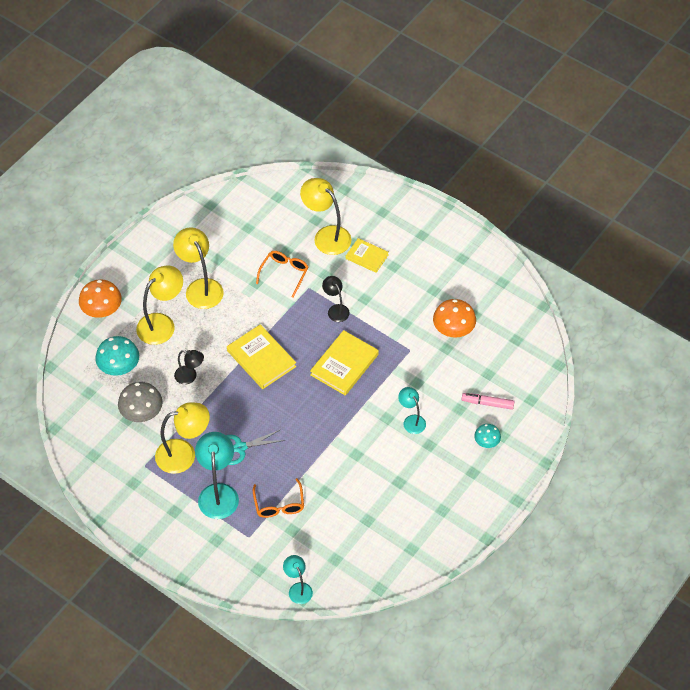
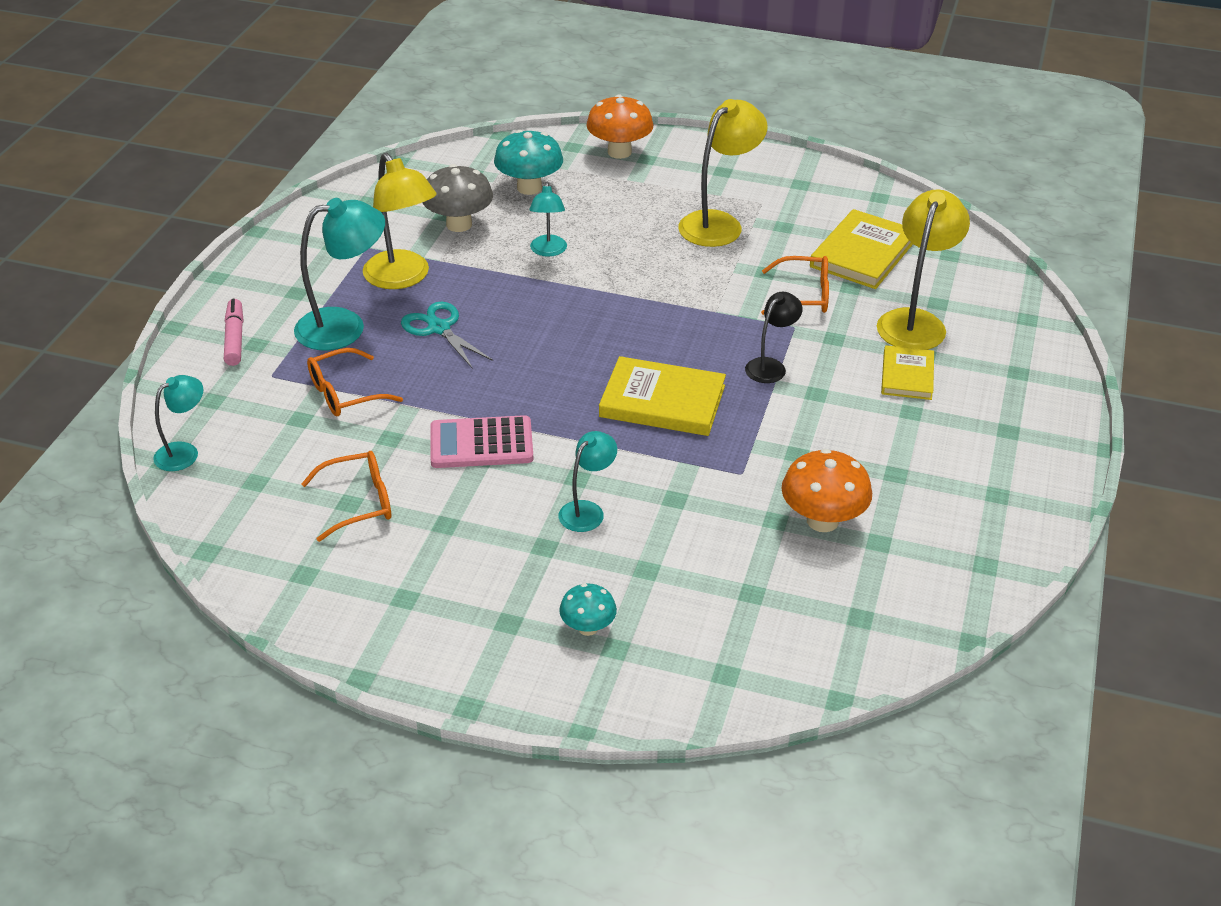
camera: 70 degrees right, 15 degrees down
(162, 324) = (629, 205): yellow lamp -> none
(190, 376) = (548, 251): black lamp -> turquoise lamp
(261, 358) = (621, 310): yellow book -> yellow book (862, 253)
(345, 452) = (481, 443): none -> pink calculator
(369, 515) = (359, 502): none -> orange glasses
(487, 403) = (681, 608): pink marker -> pink marker (235, 338)

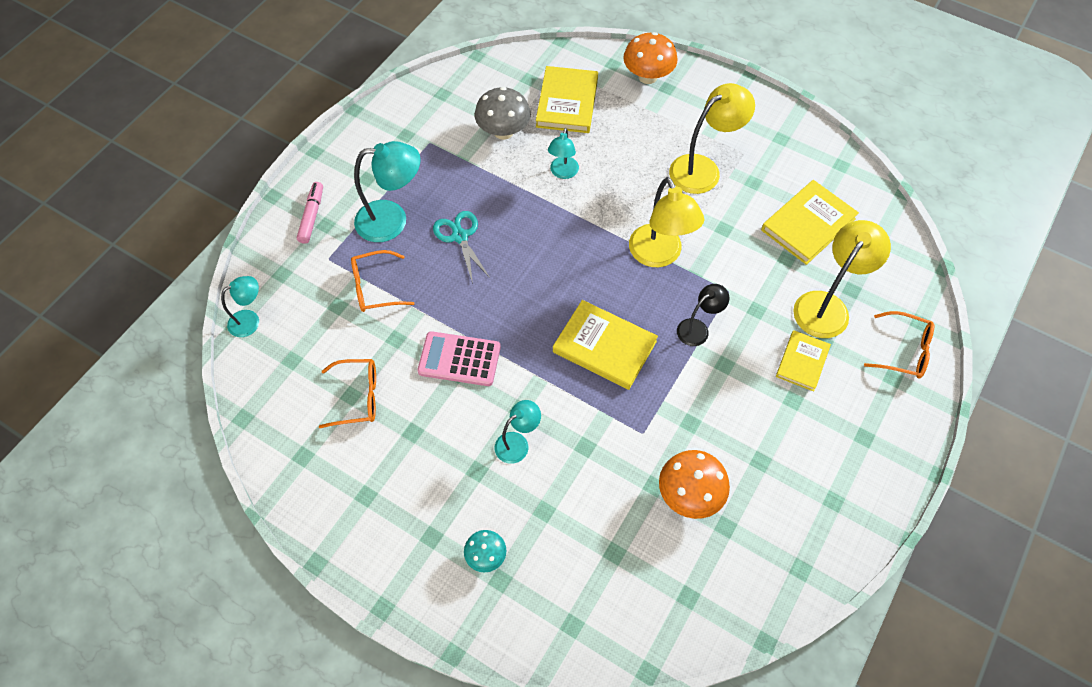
camera: 15 degrees right, 20 degrees up
(403, 278) = (447, 179): yellow lamp -> yellow lamp (659, 255)
(529, 188) = (567, 102): turquoise mushroom -> yellow book
(804, 296) = (747, 260): orange glasses -> orange glasses (904, 351)

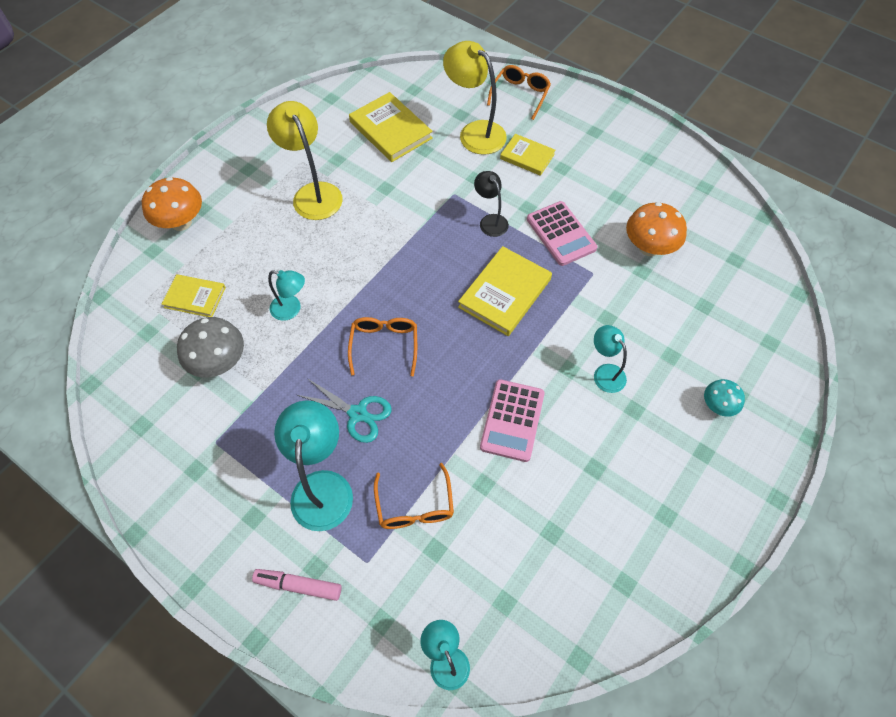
camera: 85 degrees left, 0 degrees up
(358, 397) = (554, 524): orange glasses -> orange glasses (384, 345)
(460, 236) = (358, 414): turquoise scissors -> turquoise scissors turned 135 degrees counterclockwise
(567, 102) = (195, 297): yellow book -> yellow book, size x0.62
(659, 255) = (408, 239): yellow lamp -> none
(692, 399) = (561, 234): none -> pink calculator

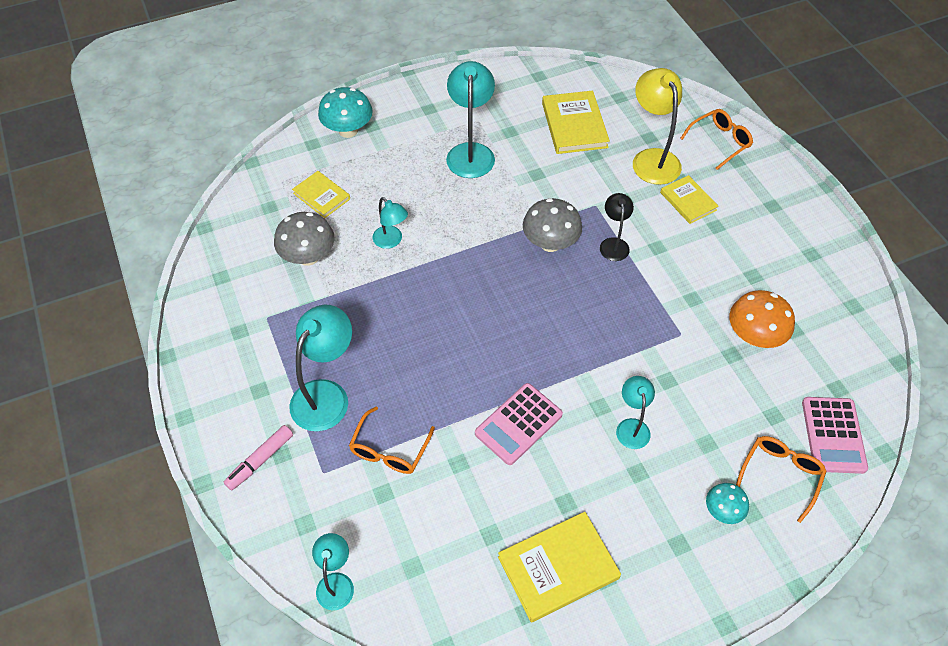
camera: 30 degrees right, 5 degrees down
(181, 222) = (348, 130): orange mushroom -> turquoise mushroom
(298, 585) = (260, 460): pink marker -> pink marker turned 90 degrees counterclockwise
(313, 193) = (470, 152): yellow lamp -> turquoise lamp
(358, 414) = (391, 352): turquoise scissors -> none
(384, 345) = (449, 306): orange glasses -> orange glasses (780, 474)
(436, 245) = (550, 243): none -> grey mushroom
(505, 293) = (584, 313): yellow book -> yellow book (558, 568)
(561, 234) = (673, 285): pink calculator -> pink calculator (833, 435)

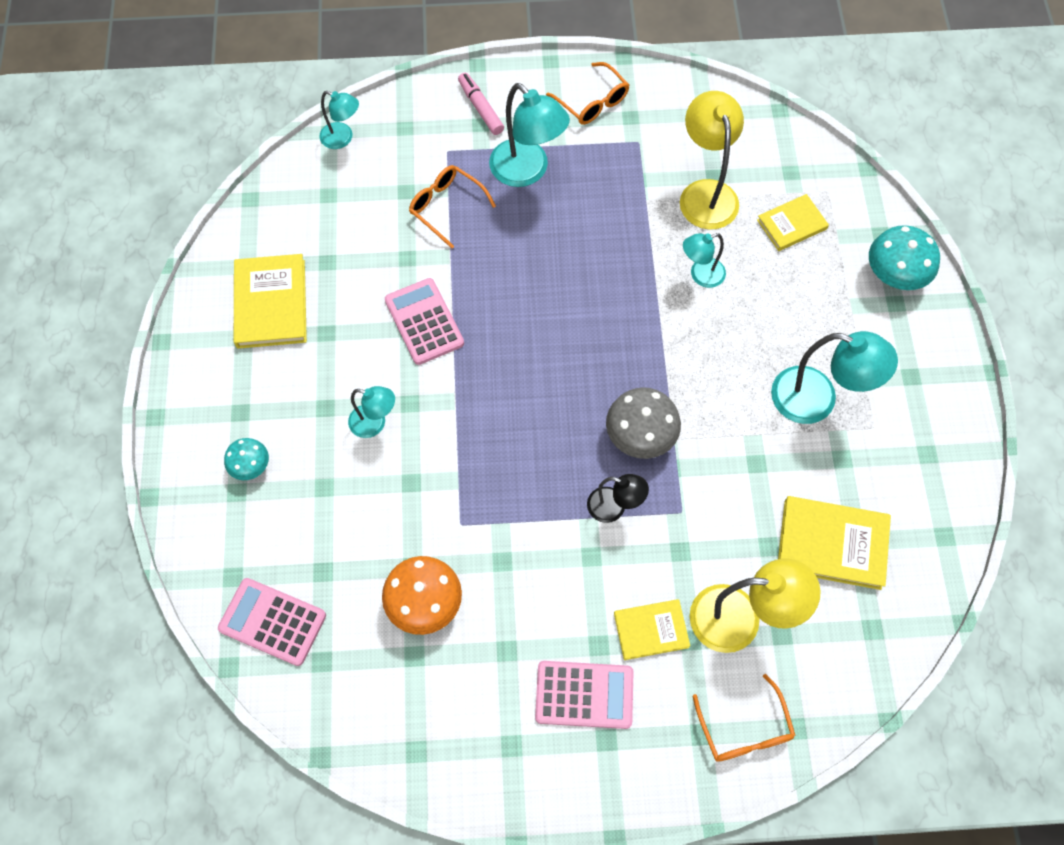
camera: 110 degrees right, 10 degrees up
(308, 257) = (705, 193): grey mushroom -> yellow lamp
(753, 225) = (584, 695): none -> pink calculator
(780, 474) = (258, 542): orange glasses -> orange glasses (592, 102)

